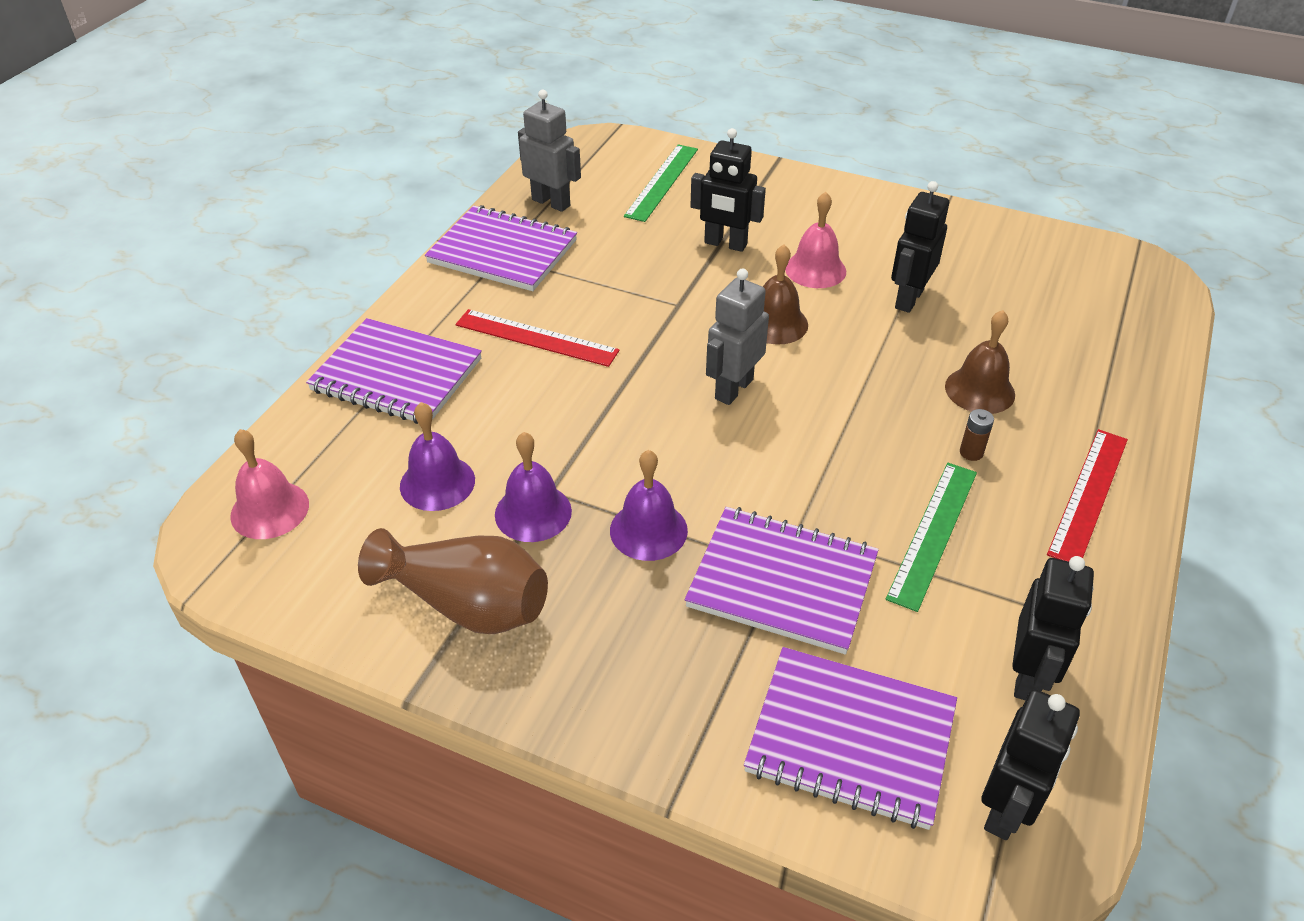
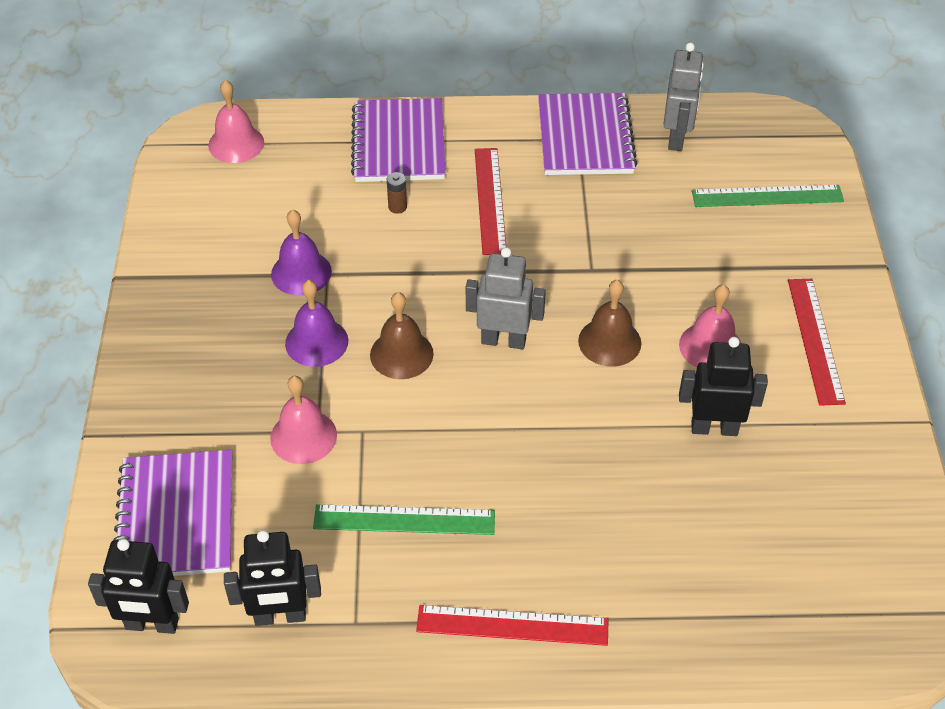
camera: 65 degrees right, 5 degrees up
(437, 483) = (303, 211): purple bell -> none
(467, 604) = (202, 272): brown vase -> none
(725, 244) = (702, 271): black robot -> none
(782, 582) = (303, 436): purple notebook -> pink bell
(840, 215) = (815, 340): none -> red ruler
(971, 452) = (519, 525): brown battery -> brown battery (397, 207)
(979, 390) = (610, 514): brown bell -> brown bell (401, 354)

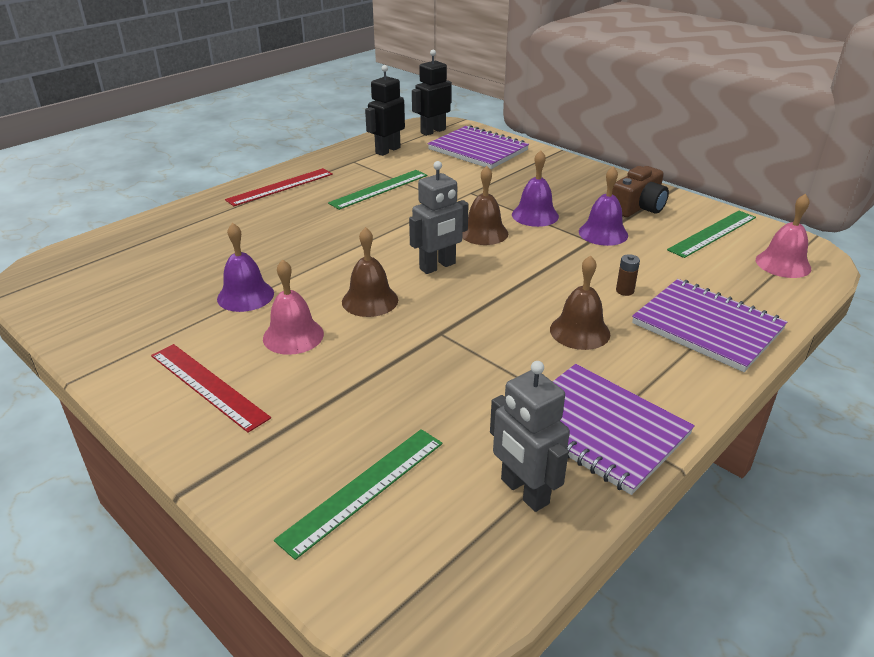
camera: 135 degrees right, 15 degrees down
(207, 279) = (638, 207): none -> brown camera
(216, 205) = (712, 233): none -> green ruler
(303, 436) = (473, 188): pink bell -> none
(490, 200) = (580, 331): red ruler -> brown bell
(714, 428) = (245, 296): black robot -> purple bell

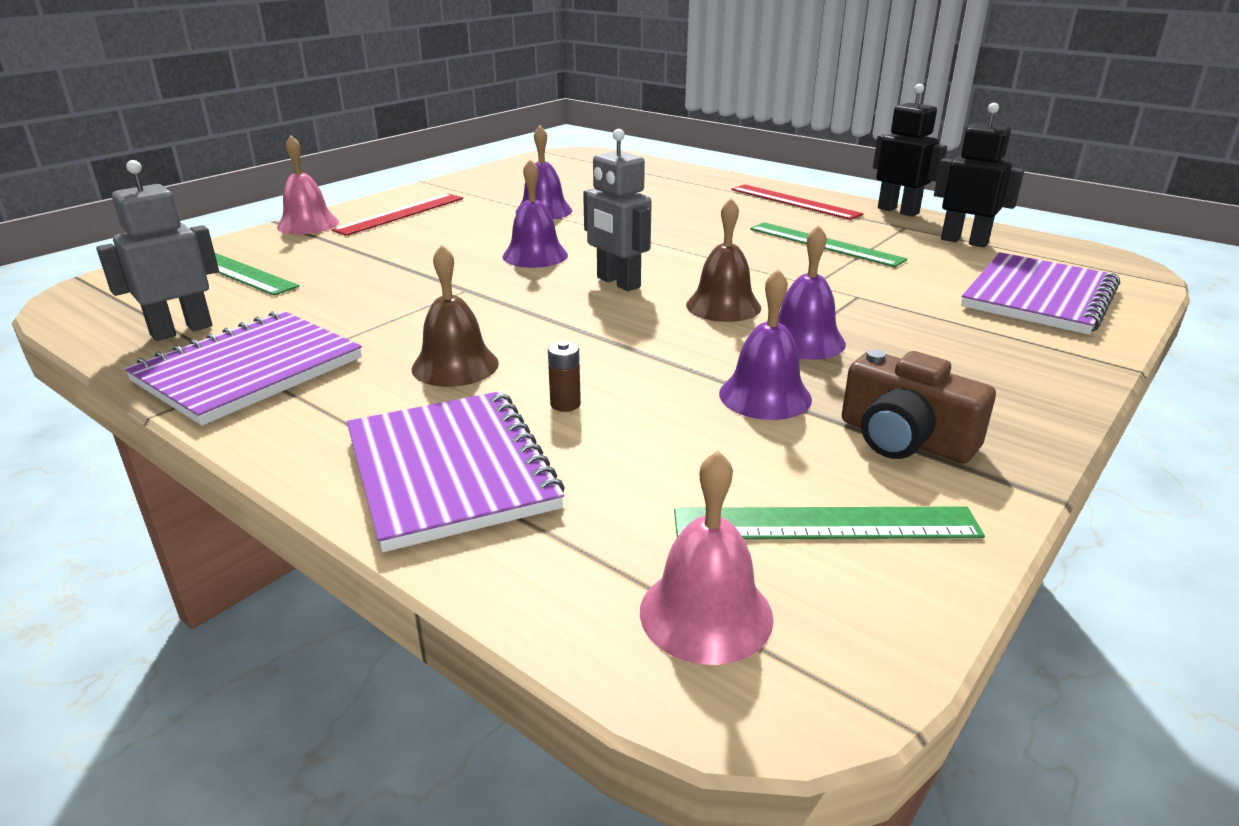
camera: 85 degrees right, 5 degrees down
(293, 336) = (470, 232): pink bell -> pink bell (308, 224)
(370, 300) = (535, 255): brown bell -> purple bell
(433, 131) = (1082, 264): black robot -> black robot (898, 211)
(707, 327) = (450, 471): purple notebook -> purple notebook turned 60 degrees counterclockwise
(712, 233) = (825, 524): green ruler -> green ruler turned 45 degrees counterclockwise

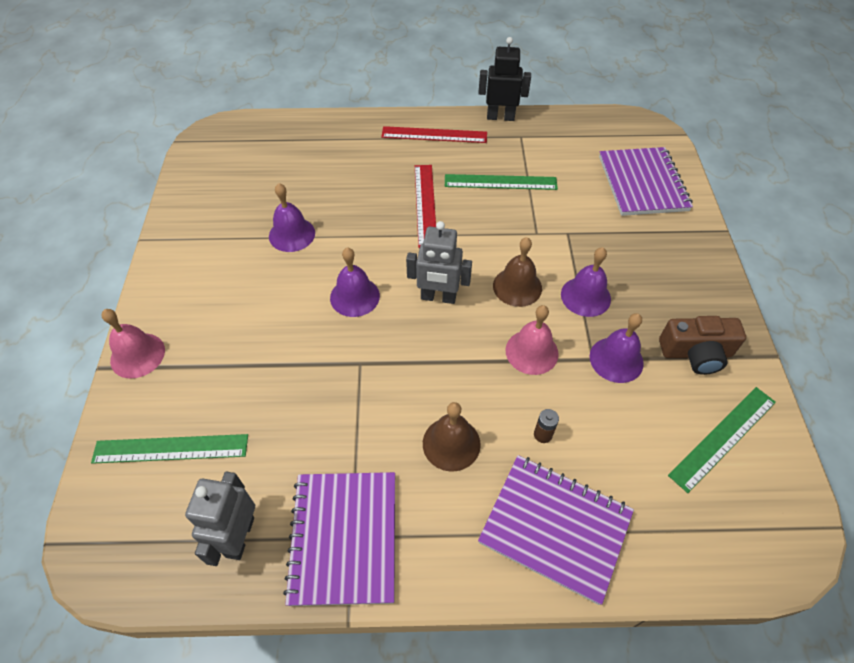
camera: 40 degrees left, 25 degrees up
(400, 214) = (192, 298): red ruler -> red ruler (425, 204)
(706, 613) = (738, 527): pink bell -> pink bell (531, 352)
(964, 241) = (563, 138): black robot -> none

